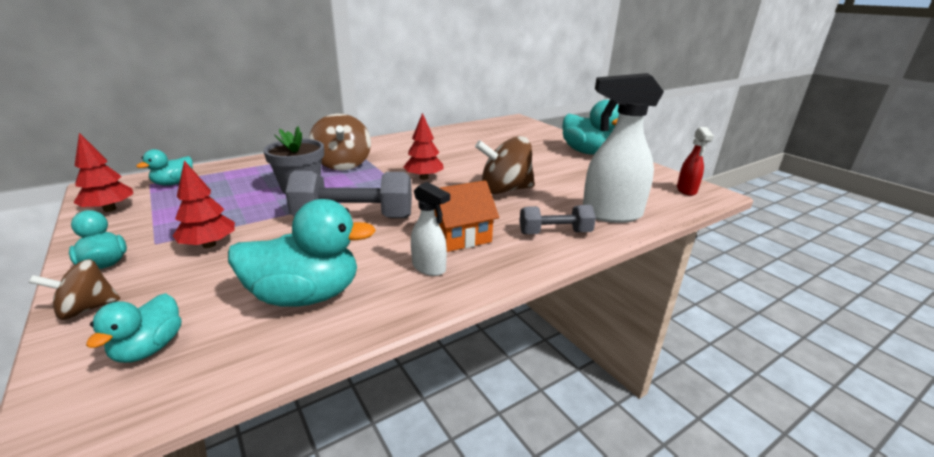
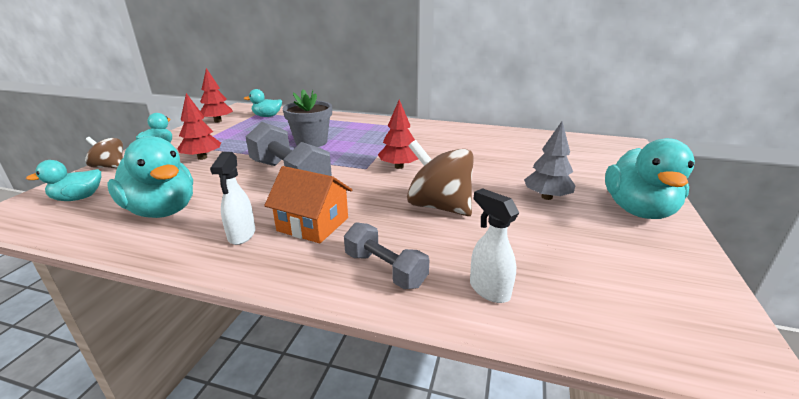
camera: 50 degrees right, 0 degrees up
(343, 164) = (370, 135): brown spinning top -> none
(542, 162) = (547, 197): none -> grey tree
(610, 214) = (488, 290): white spray bottle -> white spray bottle, size x0.53
(686, 190) = (695, 332): red spray bottle -> none

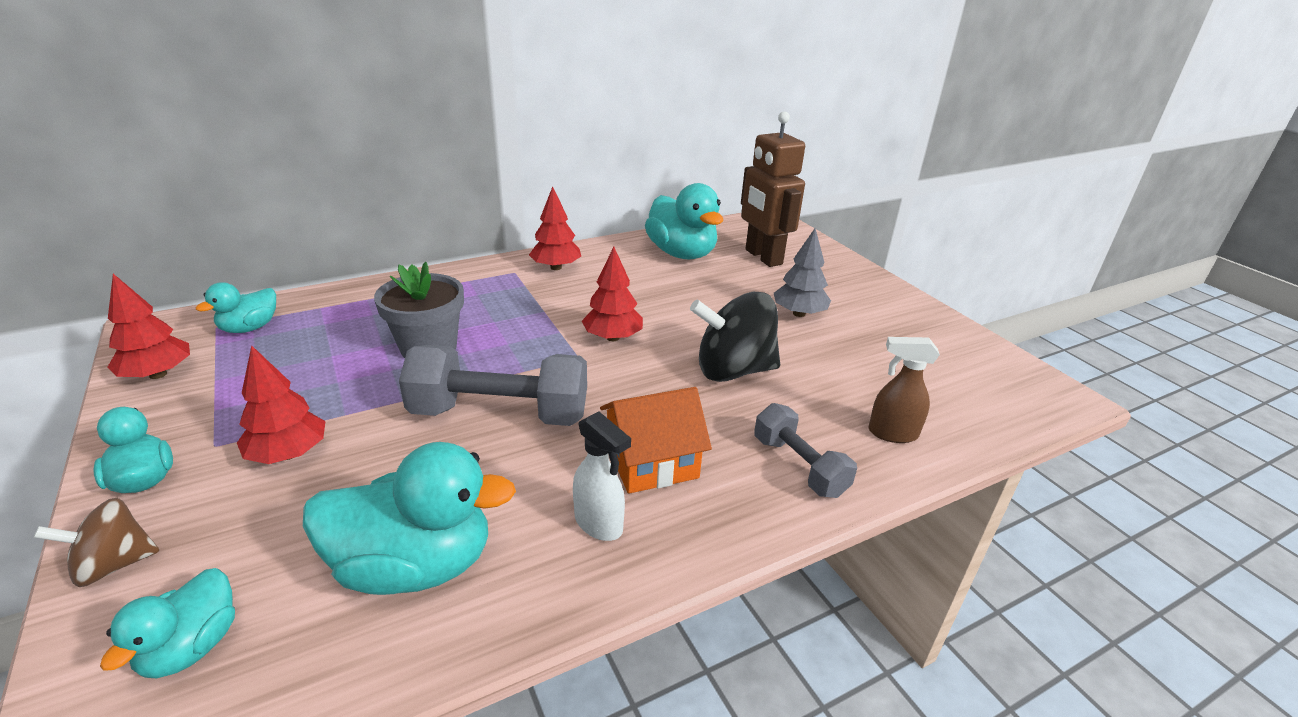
camera: 45 degrees left, 5 degrees up
(385, 270) = (799, 466): grey dumbbell -> grey dumbbell turned 60 degrees clockwise
(427, 130) = (556, 267): none -> red tree
(439, 206) = (733, 370): brown spinning top -> black spinning top
(488, 290) = (891, 433): white spray bottle -> brown spray bottle
(577, 161) = (763, 257): none -> brown robot
(638, 210) = (874, 297): turquoise duck -> turquoise duck (681, 254)

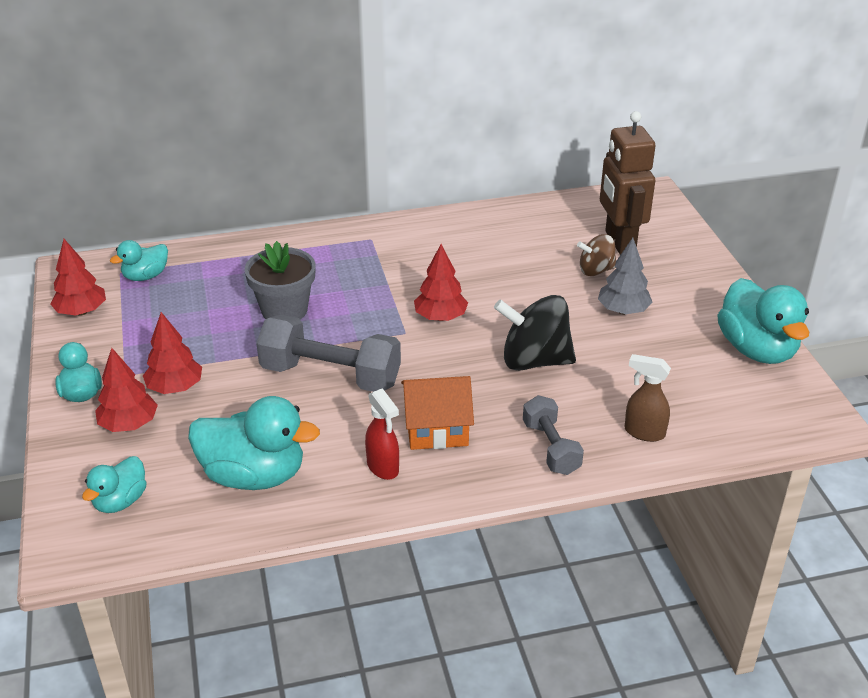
camera: 15 degrees right, 5 degrees up
(114, 565) = (71, 447): brown spinning top -> brown spinning top (596, 270)
(556, 267) = (410, 237): red tree -> red tree (129, 424)
(599, 524) = (383, 467): white spray bottle -> red spray bottle
(681, 254) = (538, 231): turquoise duck -> turquoise duck (757, 349)

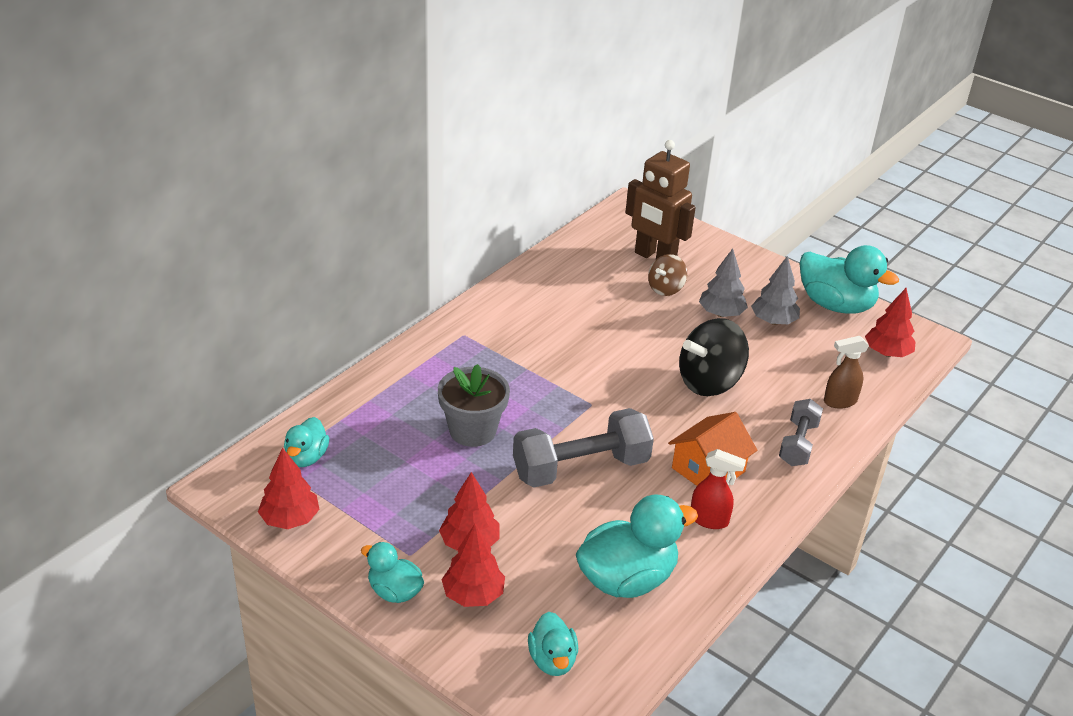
camera: 40 degrees left, 0 degrees up
(440, 317) = (602, 379): red tree -> red tree (887, 353)
(551, 448) = (798, 444): grey dumbbell -> grey dumbbell turned 75 degrees clockwise
(668, 337) = (773, 321): none -> grey tree

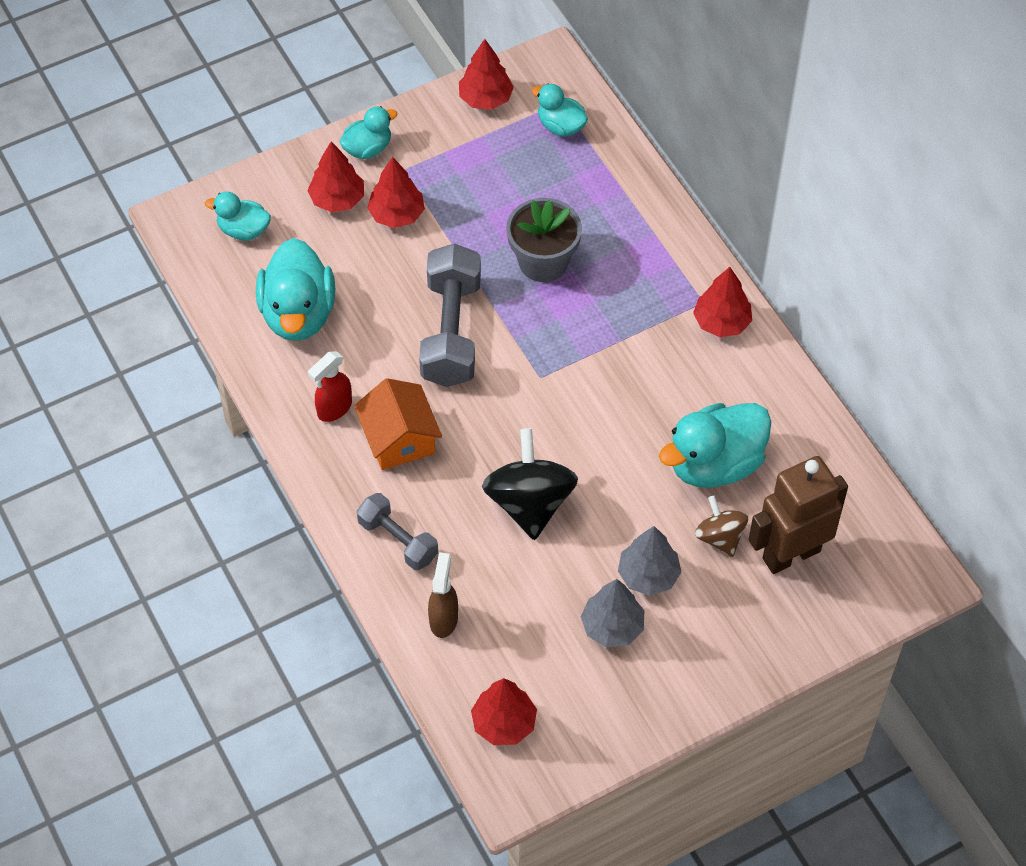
camera: 115 degrees right, 20 degrees up
(478, 322) = (721, 322): none -> red tree
(835, 305) = (618, 718): turquoise duck -> turquoise duck (714, 464)

